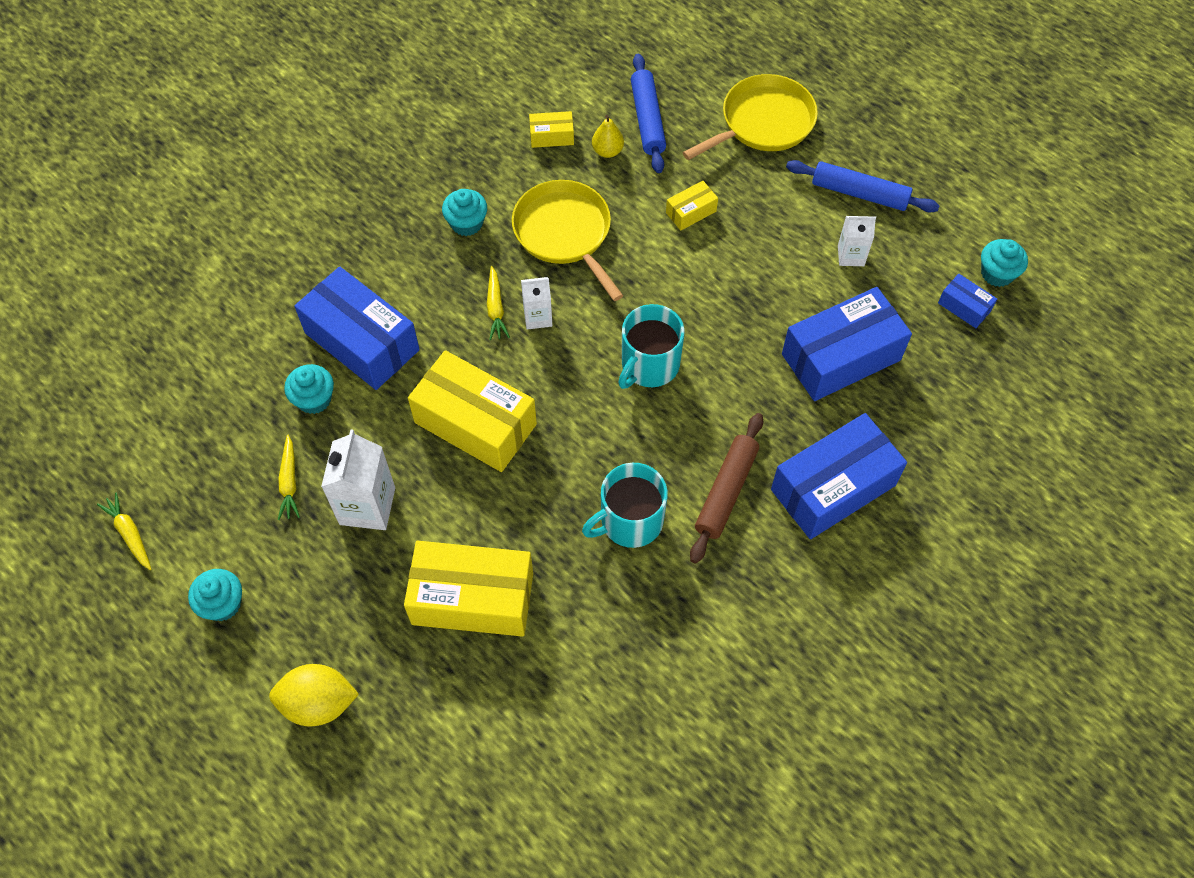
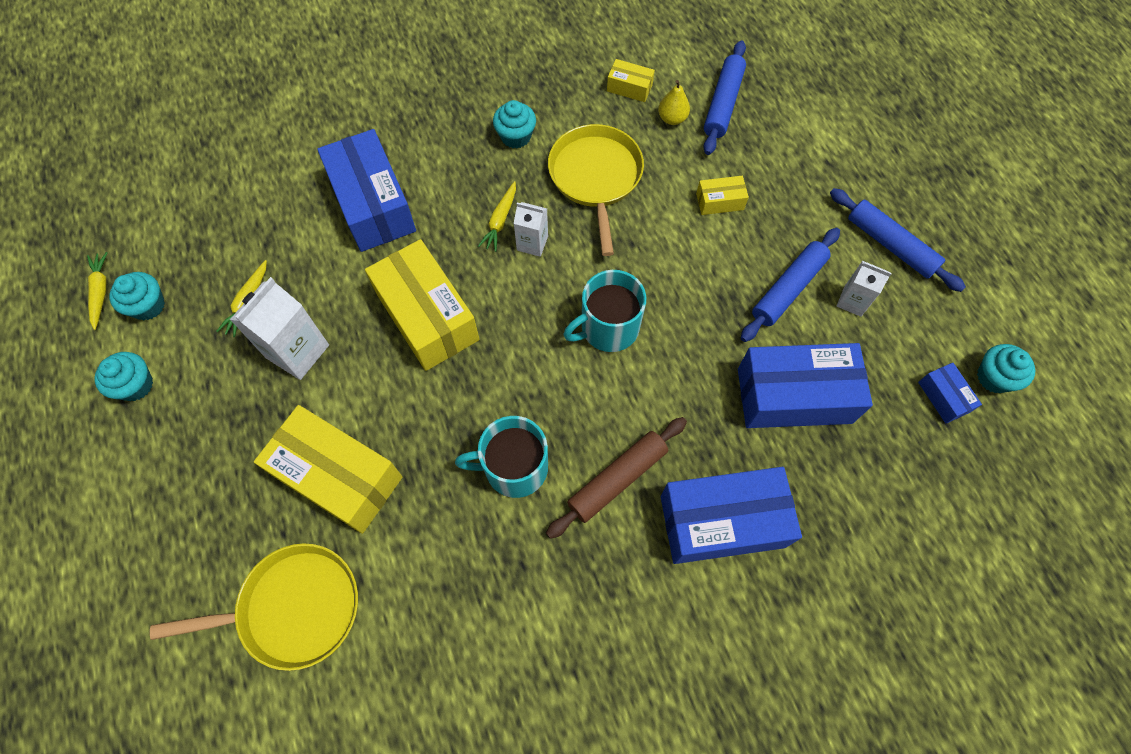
camera: 25 degrees right, 5 degrees up
(314, 399) = (307, 238): turquoise cupcake -> turquoise cupcake (148, 305)
(318, 703) = (160, 511): yellow lemon -> none
(763, 122) = (829, 145): yellow pan -> yellow pan (294, 608)
(790, 267) = (788, 289): none -> blue rolling pin

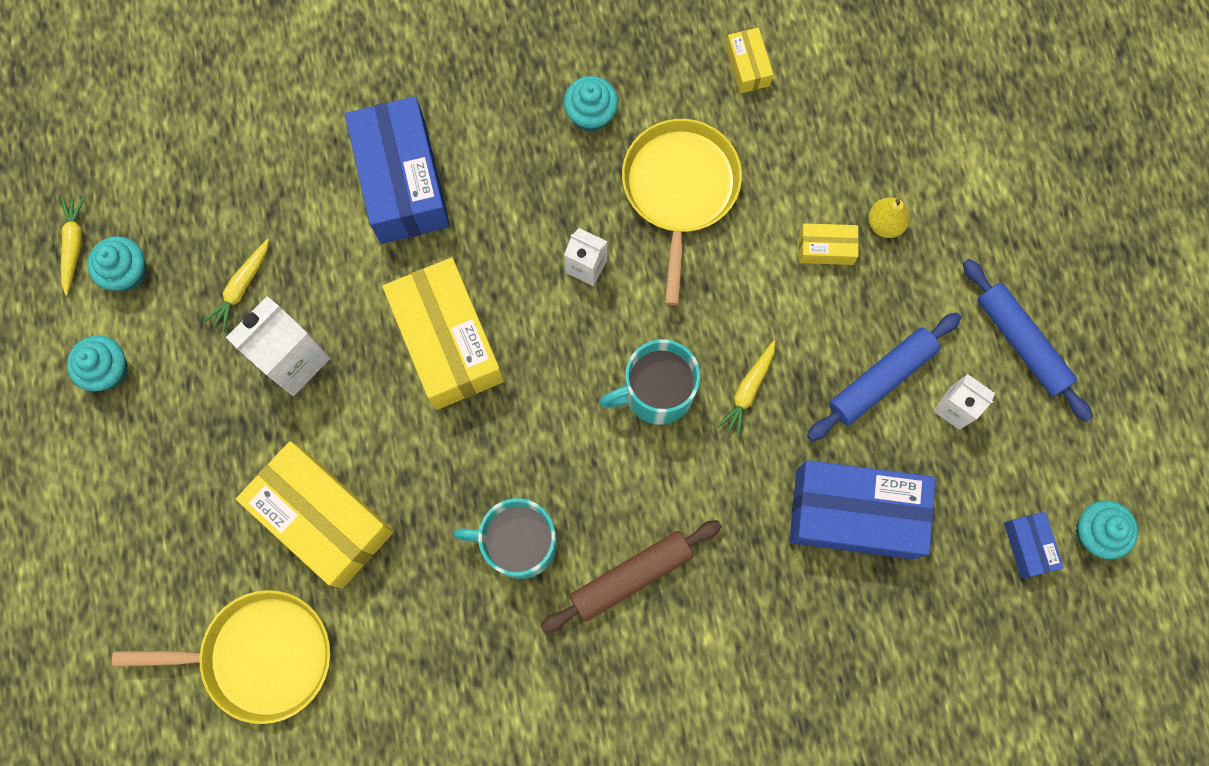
camera: 10 degrees right, 10 degrees up
(500, 221) = (553, 229): yellow carrot -> yellow carrot (748, 390)
(629, 88) = (747, 66): yellow box -> yellow box turned 45 degrees clockwise
(672, 118) = (792, 121): yellow pear -> yellow pear (885, 223)
(722, 521) = (737, 645): blue box -> none
(723, 103) = (862, 109): blue rolling pin -> none

